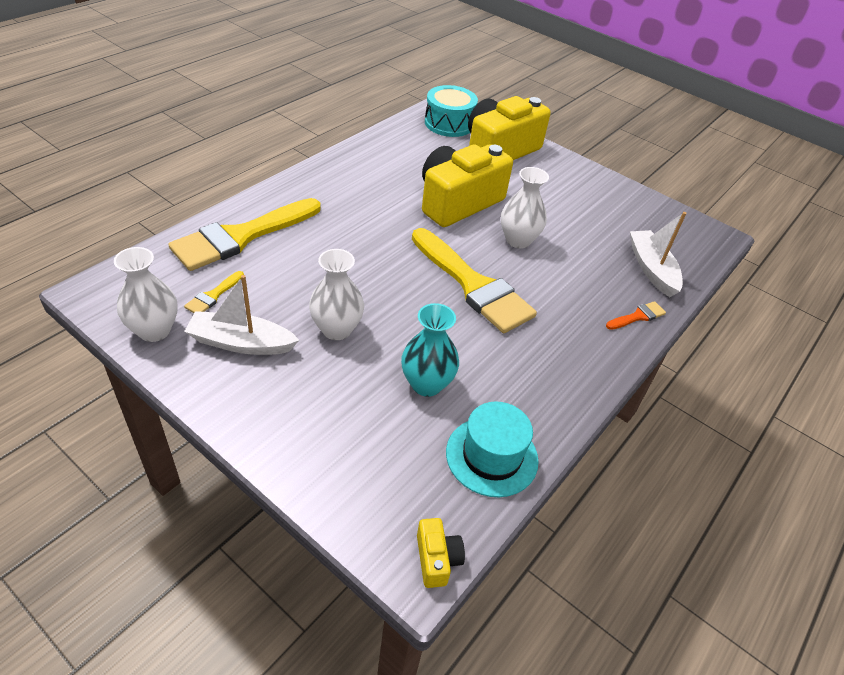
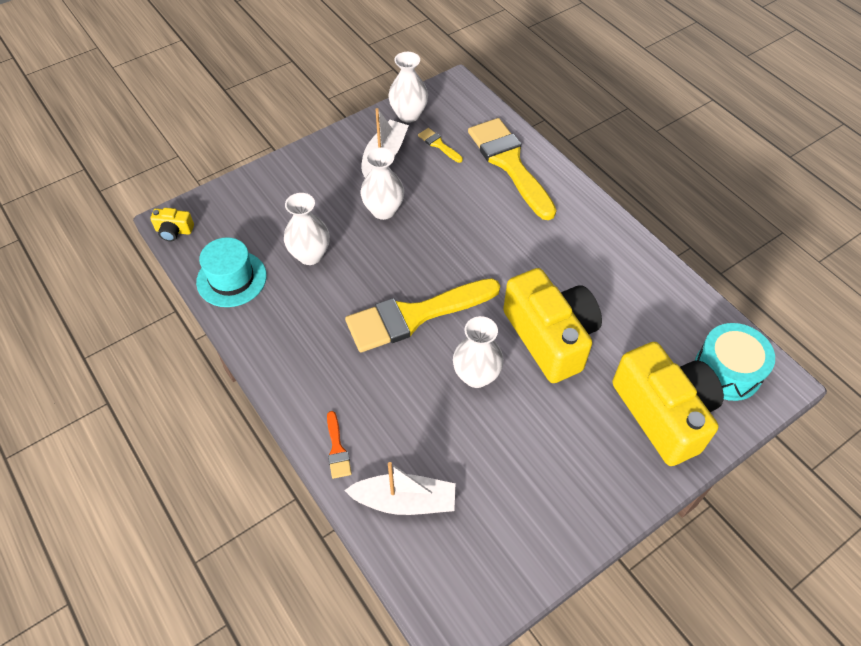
camera: 110 degrees right, 10 degrees up
(426, 384) = (310, 255): turquoise vase -> white vase

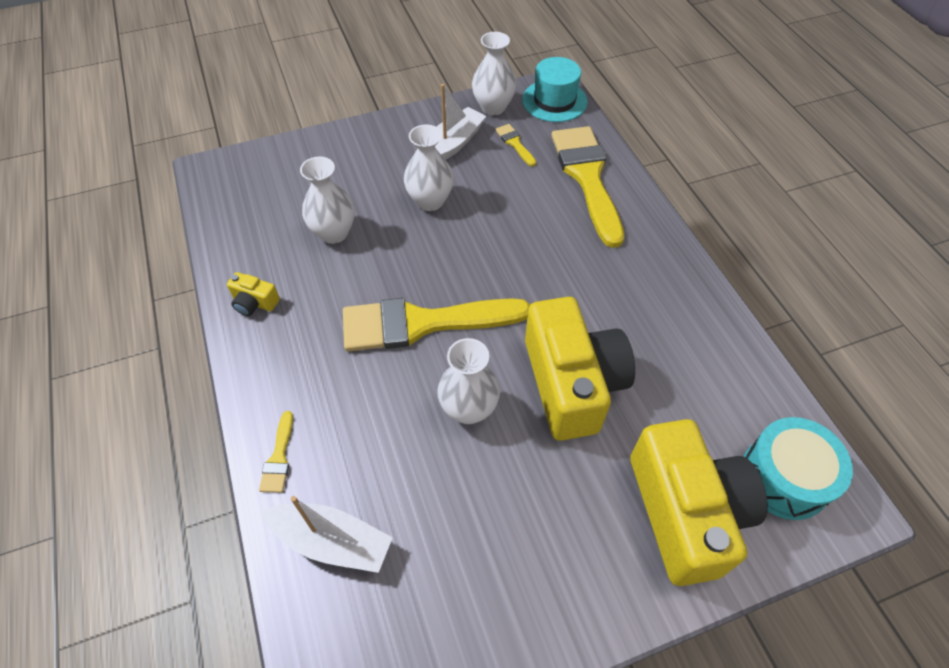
camera: 15 degrees right, 0 degrees up
(174, 231) = (206, 180): yellow camera -> yellow camera (254, 302)
(231, 279) = (242, 241): turquoise hat -> turquoise hat (554, 101)
(337, 449) = (279, 458): orange brush -> yellow brush

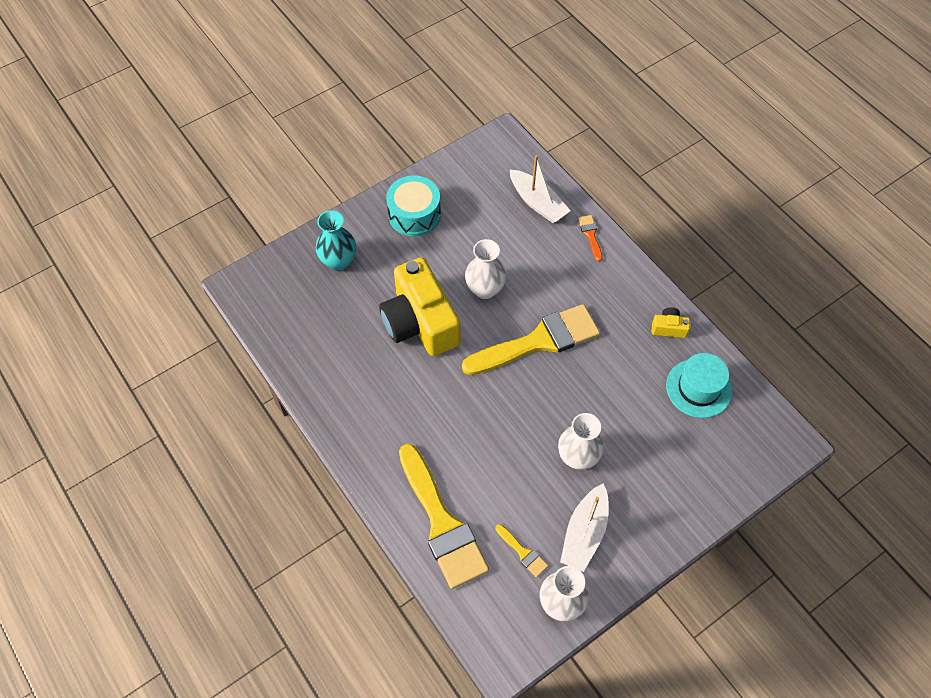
camera: 165 degrees right, 5 degrees up
(279, 458) = (590, 235): yellow brush -> orange brush
(331, 541) = (537, 203): white boat -> white boat turned 135 degrees counterclockwise
(334, 233) = (643, 403): white vase -> none
(554, 101) = (498, 633): turquoise hat -> turquoise hat (698, 388)
(685, 512) = (339, 261): yellow camera -> turquoise vase
(784, 477) = (277, 294): turquoise drum -> turquoise drum (414, 215)

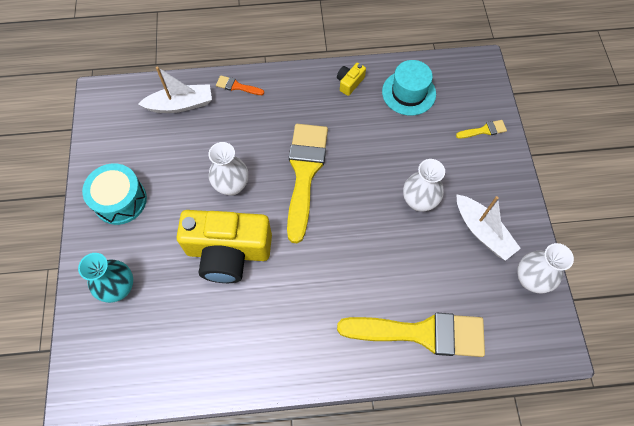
camera: 60 degrees left, 5 degrees up
(523, 552) = (477, 284): yellow brush -> yellow brush (484, 130)

